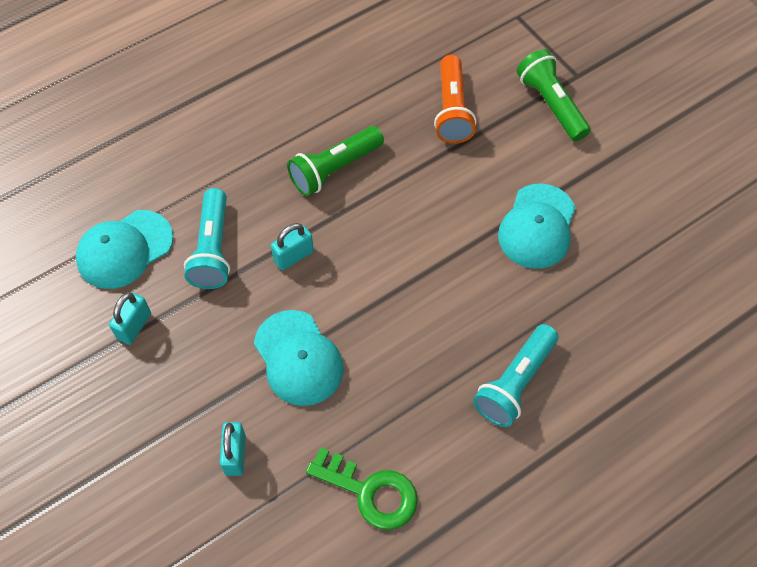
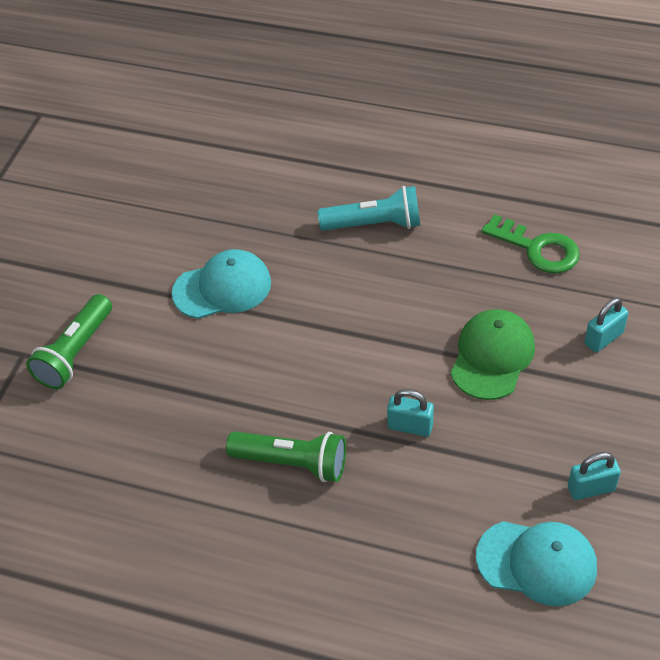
camera: 125 degrees left, 10 degrees down
(213, 249) = (464, 491): turquoise flashlight -> none
(298, 358) = (492, 356): turquoise cap -> green cap
(370, 491) = (538, 248): green key -> green key turned 135 degrees clockwise
(452, 110) = (143, 419): orange flashlight -> none

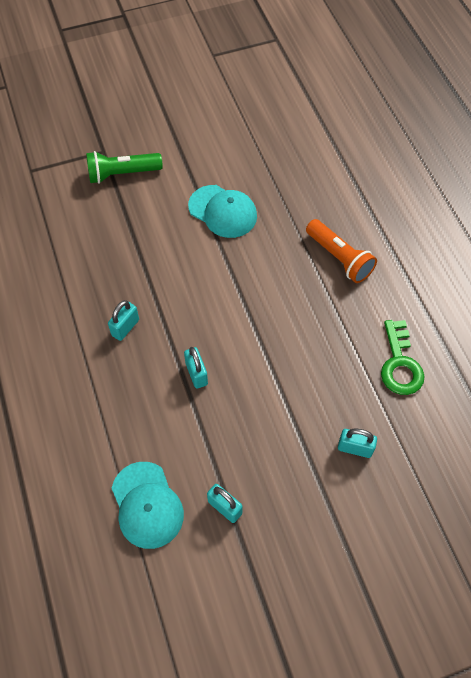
camera: 50 degrees right, 10 degrees up
(292, 463) = (125, 327): green flashlight -> turquoise padlock
(374, 224) = (339, 258): turquoise flashlight -> orange flashlight
(492, 356) = (286, 389): green cap -> none

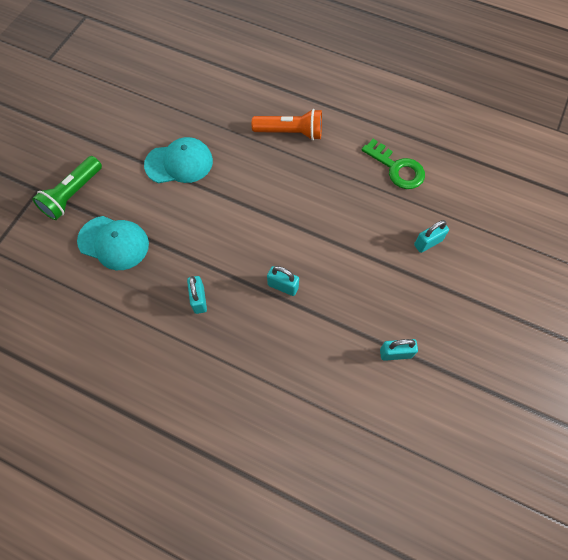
camera: 45 degrees left, 5 degrees up
(147, 505) = (347, 401): turquoise cap -> turquoise cap (114, 243)

